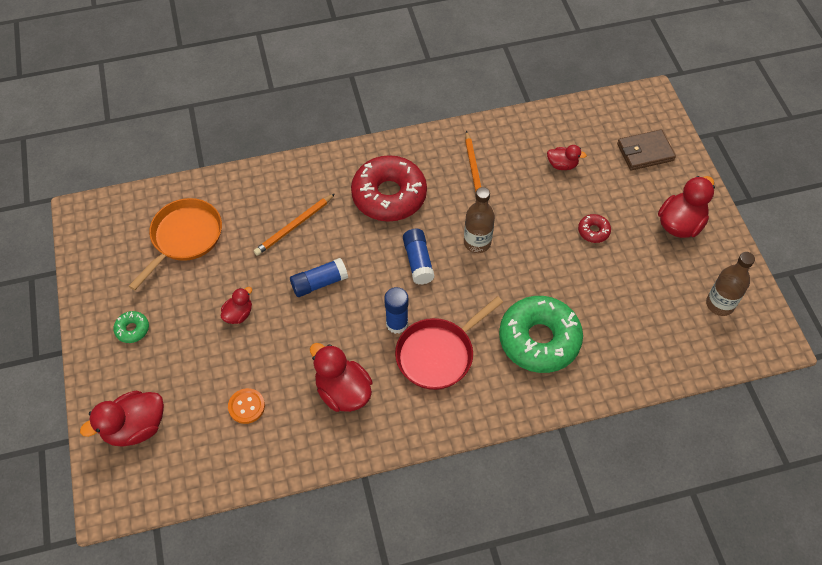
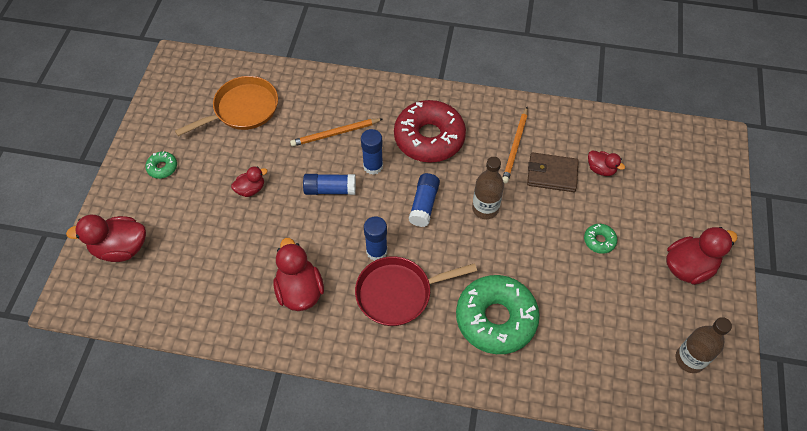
camera: 25 degrees right, 0 degrees up
(246, 406) = (215, 269): orange button -> none
(349, 244) = (373, 166): none -> blue glue stick
(593, 231) = (599, 241): red donut -> green donut
(645, 152) = (688, 187): brown wallet -> brown wallet (552, 174)

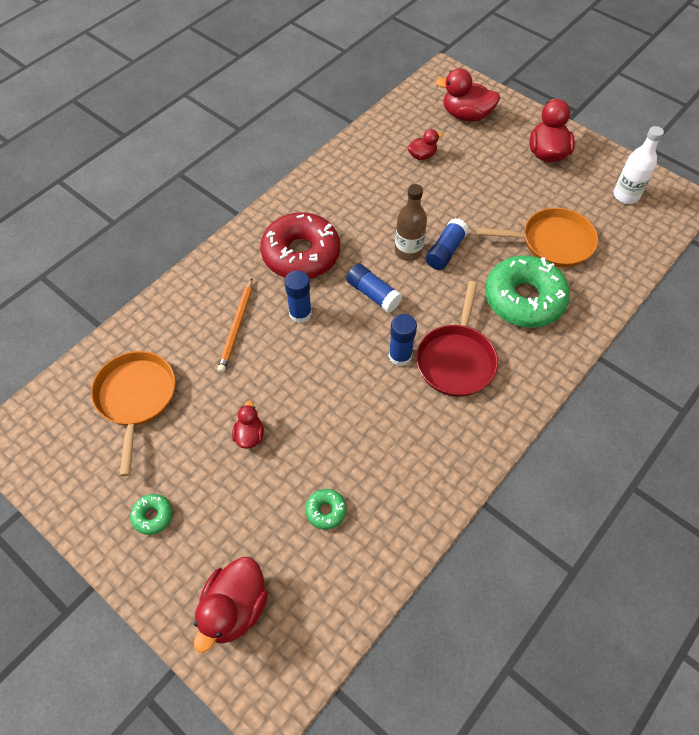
camera: 60 degrees left, 0 degrees up
(300, 291) = (404, 442): red duck -> red duck (466, 115)
(330, 189) = (302, 362): blue glue stick -> blue glue stick (445, 251)
(515, 147) = (358, 198): orange pencil -> none
(552, 174) = (404, 188): brown wallet -> none
(578, 316) = (552, 242): none -> orange pan
(599, 241) = (490, 192): green donut -> green donut (326, 511)
(689, 359) = (626, 195): brown bottle -> white bottle

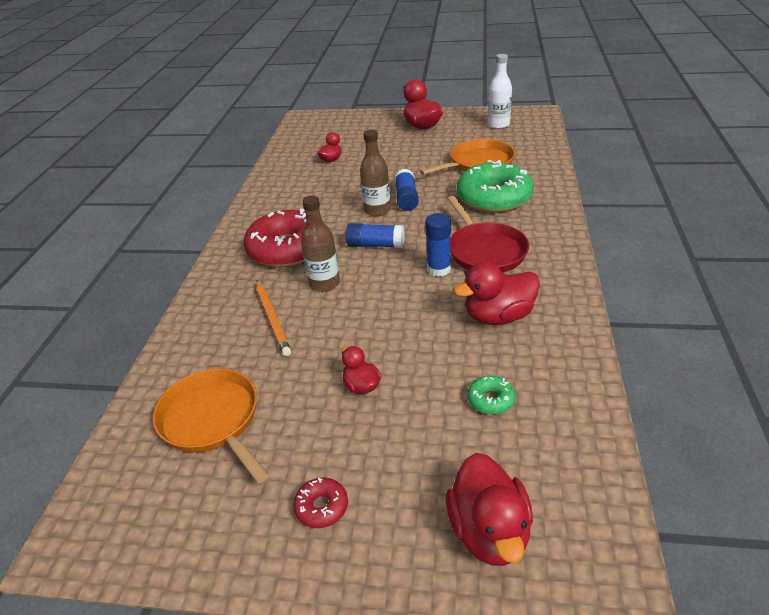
camera: 30 degrees left, 20 degrees down
(153, 516) = (322, 507): green donut -> red donut
(300, 313) = (324, 283): blue glue stick -> brown bottle
(466, 115) = (342, 130): red duck -> red duck (498, 316)

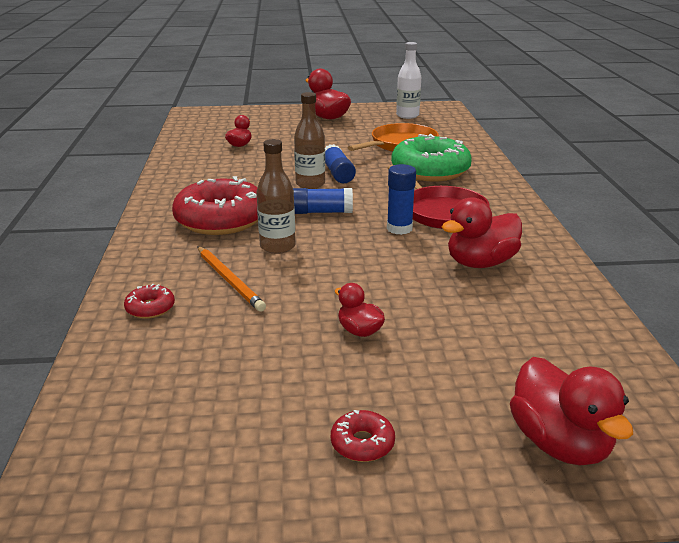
camera: 15 degrees left, 10 degrees down
(201, 344) = (150, 308): none -> red donut
(213, 420) = (194, 377): orange pan -> none
(491, 400) = (506, 331): green donut -> none

